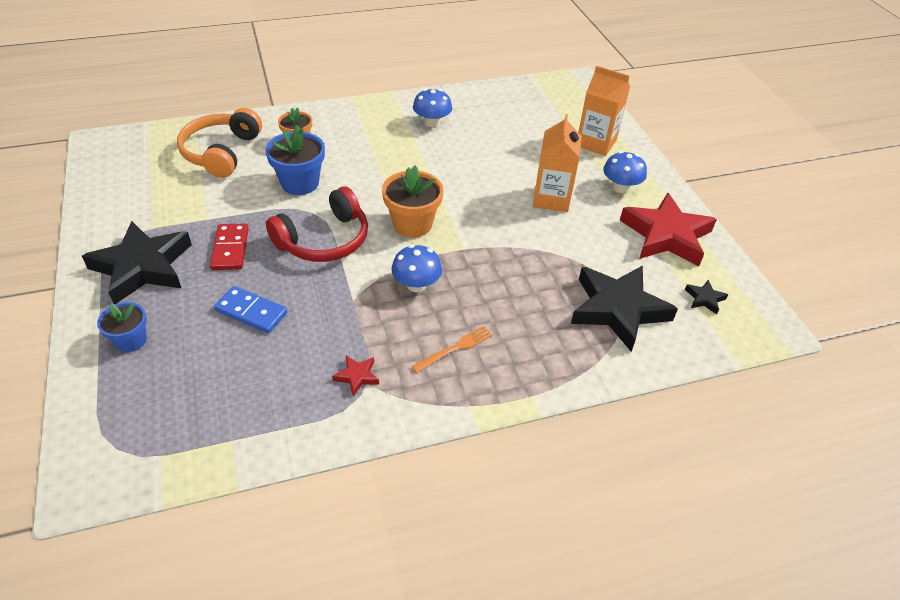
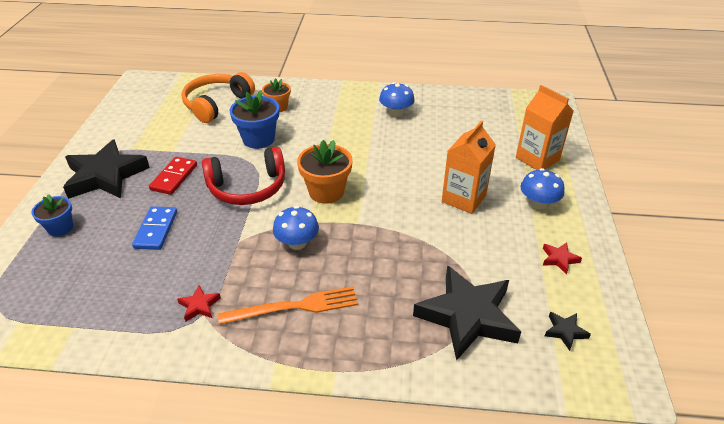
camera: 25 degrees right, 5 degrees down
(251, 312) = (156, 230): blue domino -> blue domino turned 45 degrees clockwise
(455, 348) = (294, 307): orange fork -> orange fork, size x1.61
(666, 235) = (559, 259): red star -> red star, size x0.41

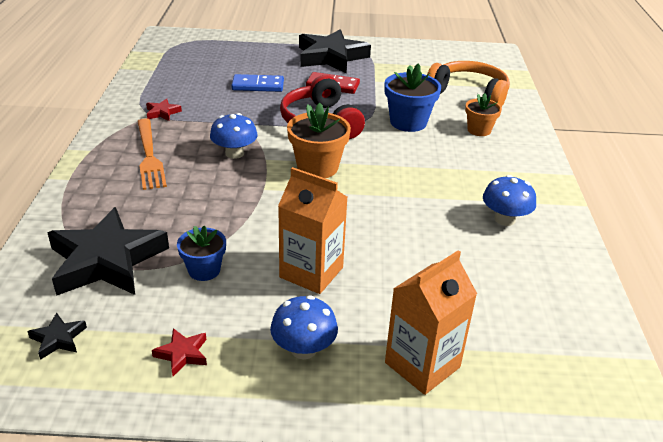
camera: 85 degrees right, 5 degrees down
(60, 228) = (262, 50): blue flower pot -> blue flower pot (204, 270)

